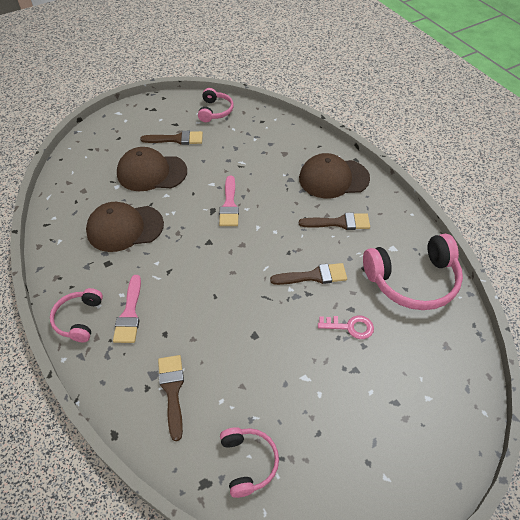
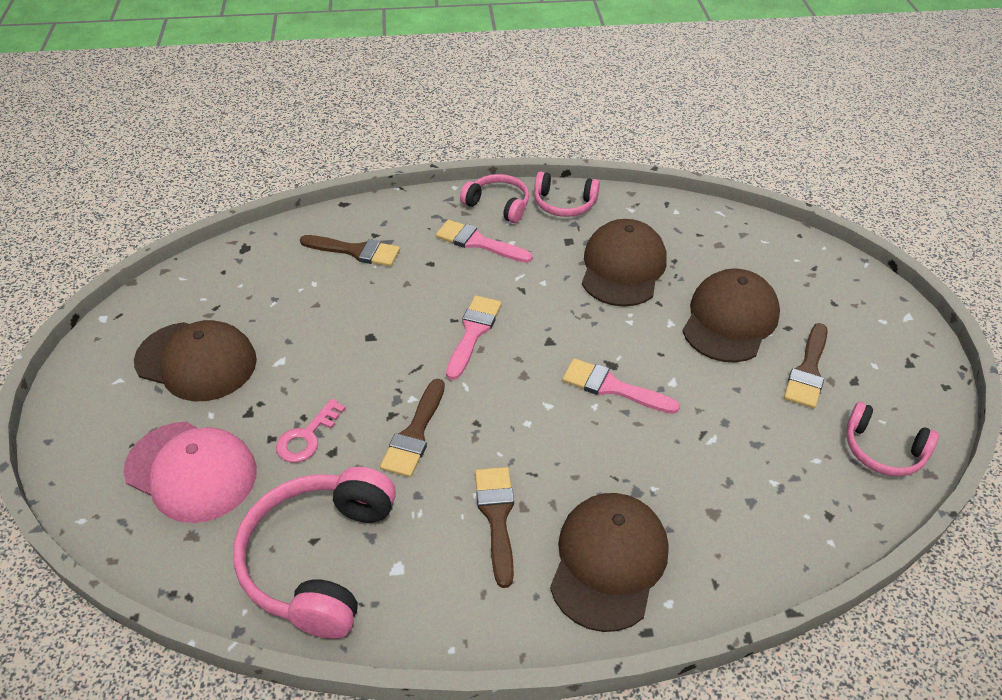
camera: 115 degrees right, 5 degrees down
(221, 281) = (473, 332): none -> pink brush
(248, 462) = (234, 282): pink headphones -> pink headphones (564, 204)
(337, 433) = (196, 361): none -> brown cap
(339, 222) = (496, 517): brown brush -> brown brush turned 150 degrees clockwise
(413, 374) = (191, 471): none -> pink cap

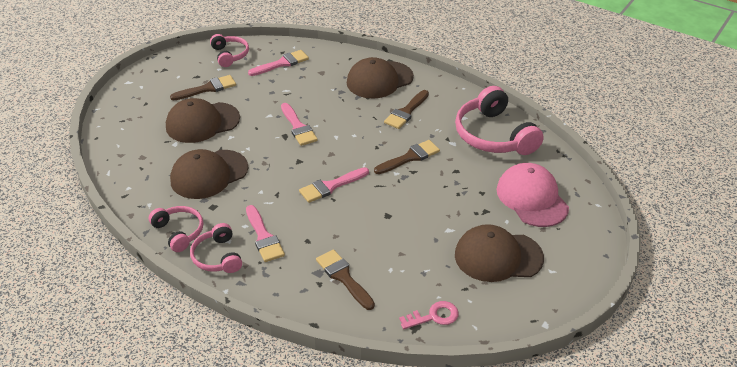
camera: 140 degrees left, 5 degrees down
(196, 361) = (498, 256): brown cap -> brown cap turned 60 degrees counterclockwise
(307, 437) = (463, 183): pink key -> pink key (434, 316)
(318, 559) = (493, 135): pink headphones -> pink headphones turned 105 degrees clockwise
(792, 488) = (282, 63): none -> pink brush

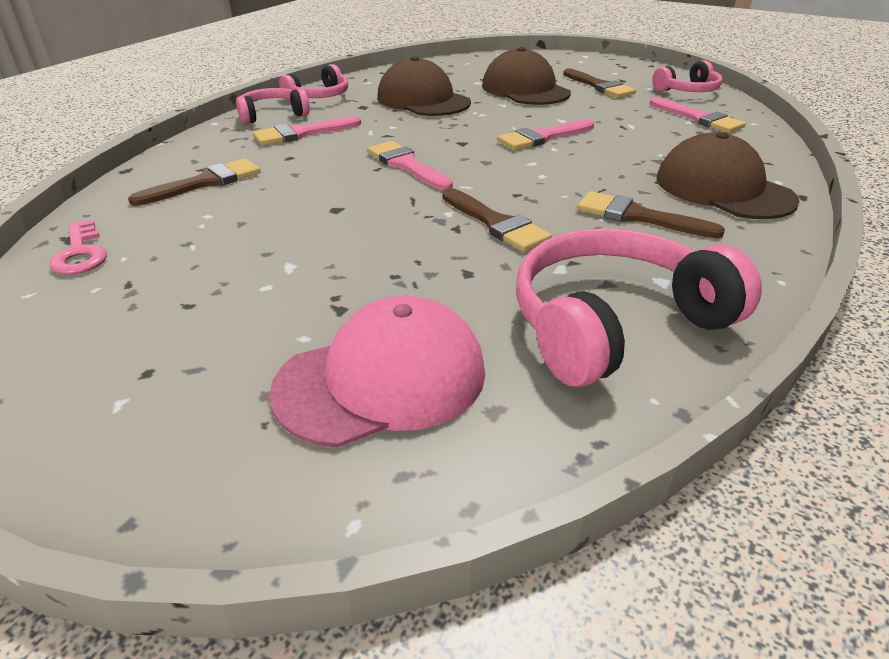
camera: 85 degrees right, 5 degrees down
(498, 256) = (196, 323): brown cap -> none

